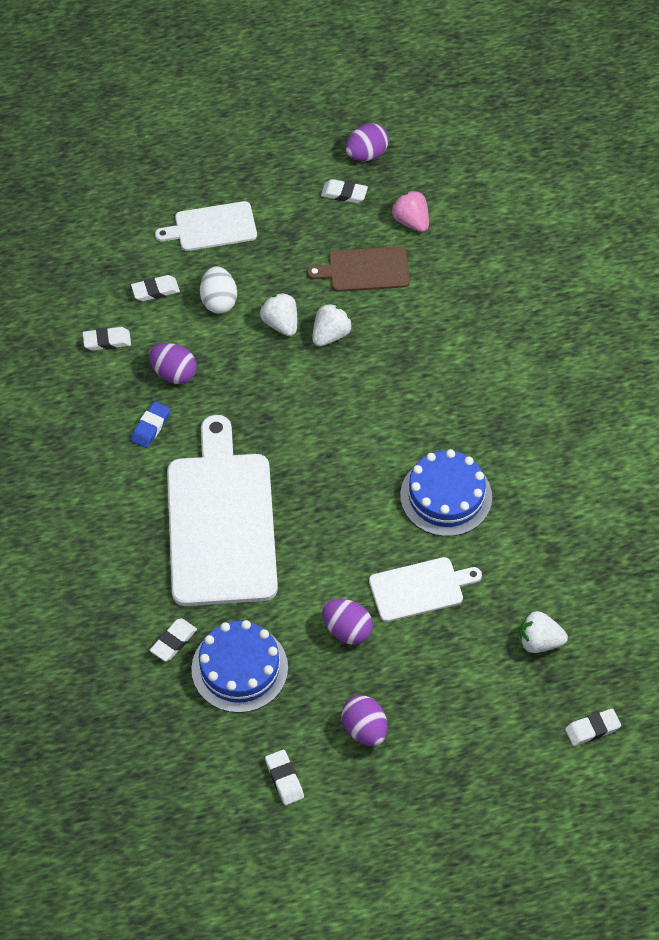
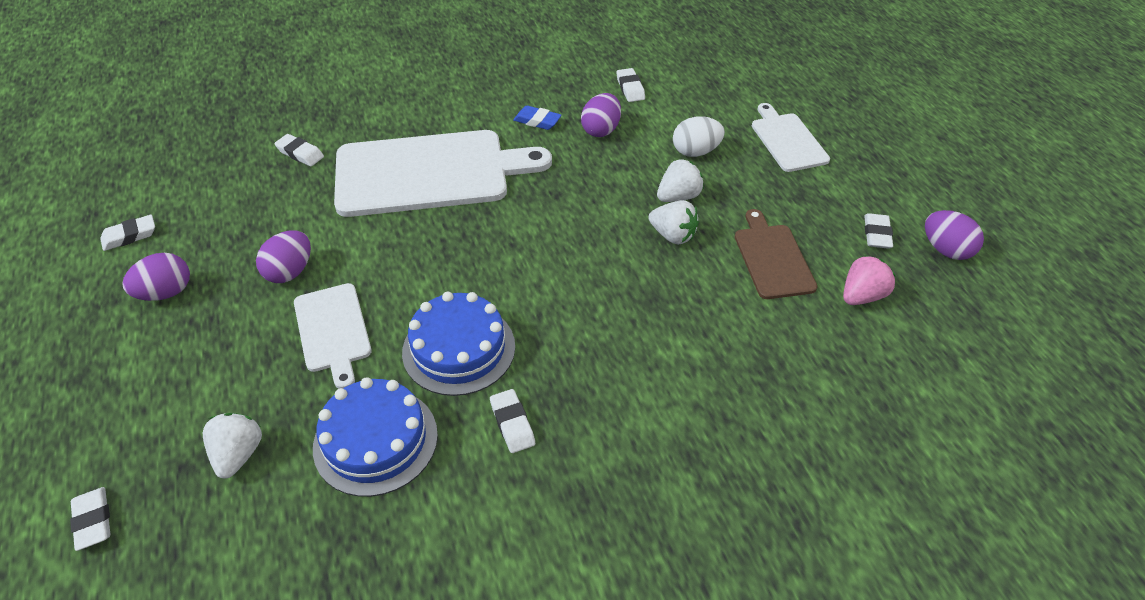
camera: 85 degrees right, 10 degrees down
(155, 291) = (696, 111): white eraser -> white eraser (512, 424)
(239, 668) = (262, 197): blue cake -> blue cake (375, 440)

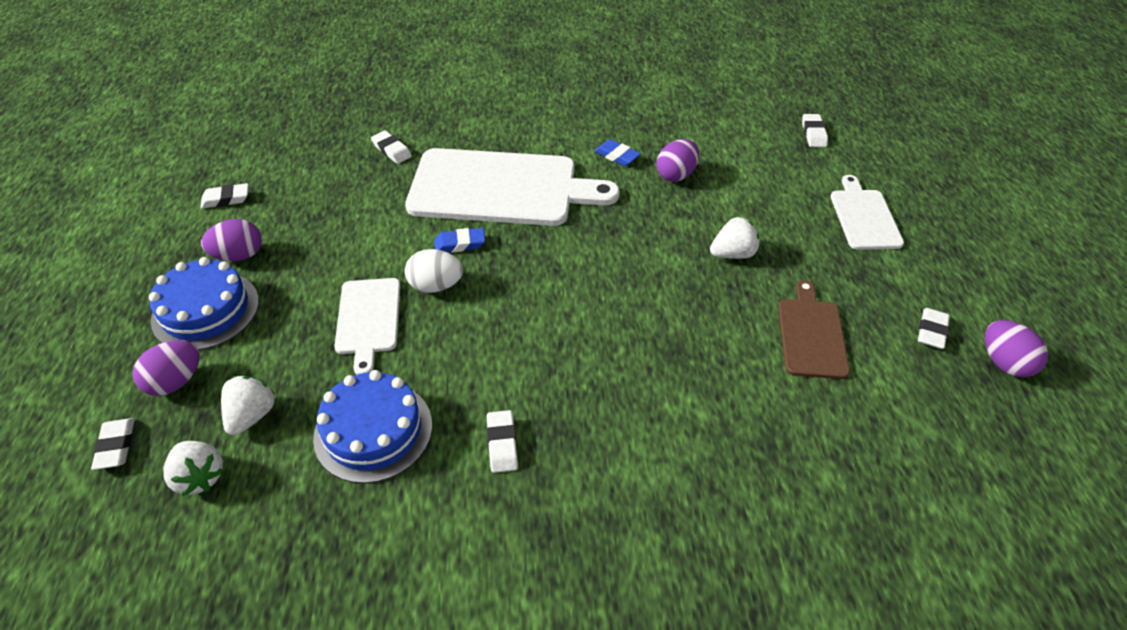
camera: 15 degrees right, 0 degrees up
(290, 272) = (348, 257): purple egg -> purple egg (176, 381)
(405, 236) = (460, 244): none -> blue eraser
(459, 349) = (475, 360): blue cake -> blue cake (205, 310)
(630, 88) = (717, 138): white eraser -> white eraser (813, 134)
(673, 235) = (715, 291): white strawberry -> white strawberry (200, 477)
(695, 152) = (764, 212): white egg -> white egg (436, 286)
(861, 296) = (895, 392): pink strawberry -> none

